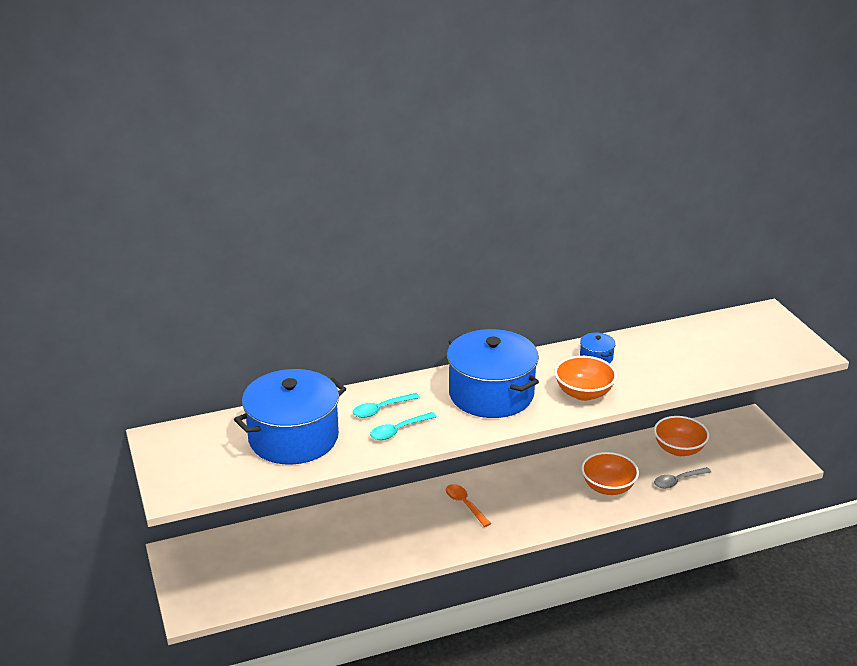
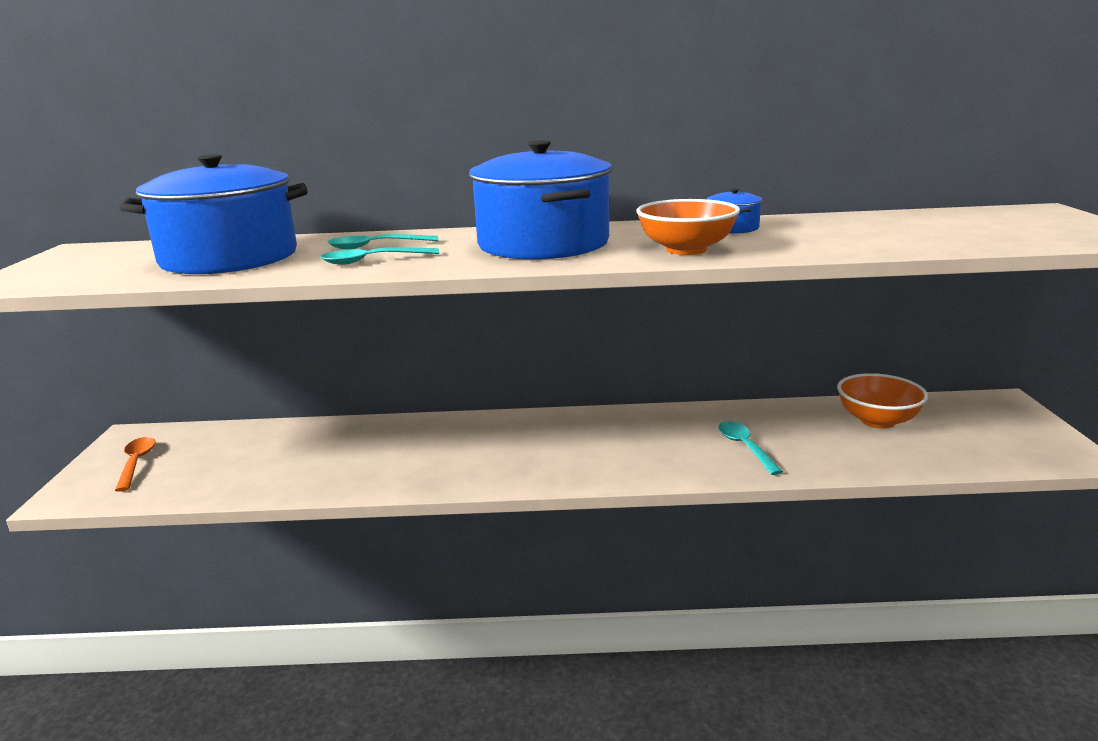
camera: 20 degrees right, 10 degrees down
(465, 504) = (522, 439): orange spoon -> orange spoon (136, 463)
(608, 487) = (745, 447): orange bowl -> turquoise spoon
(678, 481) = (863, 454): grey spoon -> none

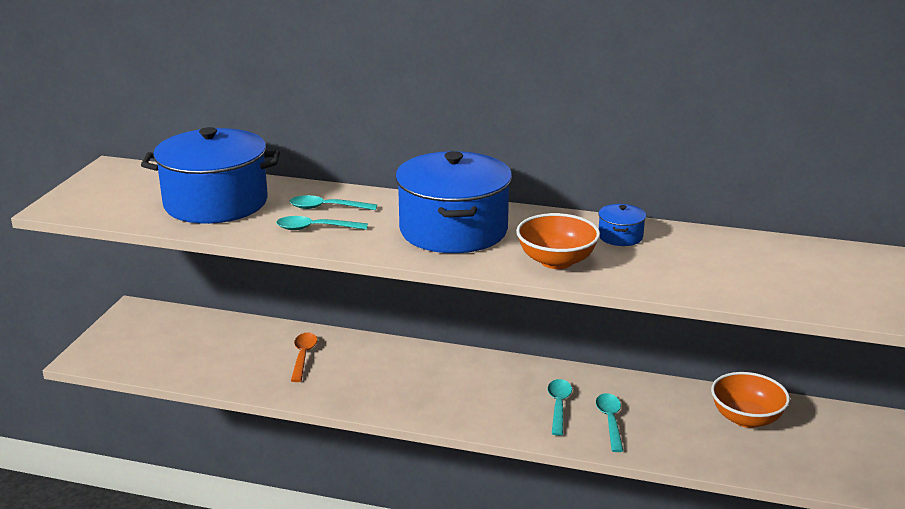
camera: 15 degrees right, 5 degrees up
(136, 463) = (135, 338): orange spoon -> orange spoon (303, 356)
(680, 443) = (558, 406): none -> turquoise spoon

